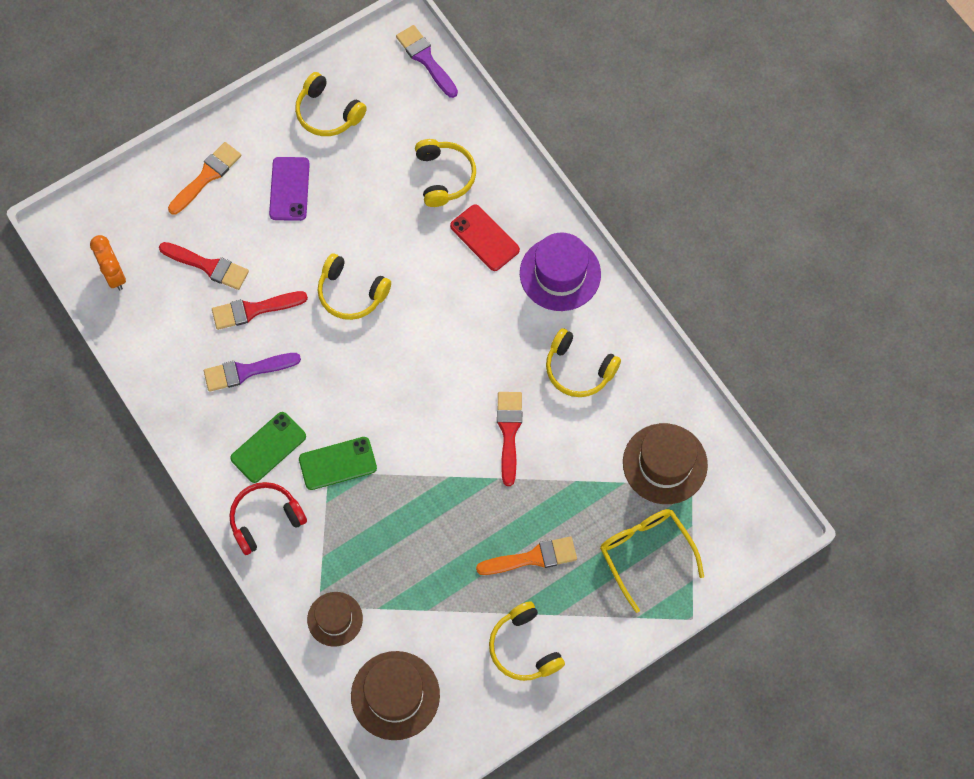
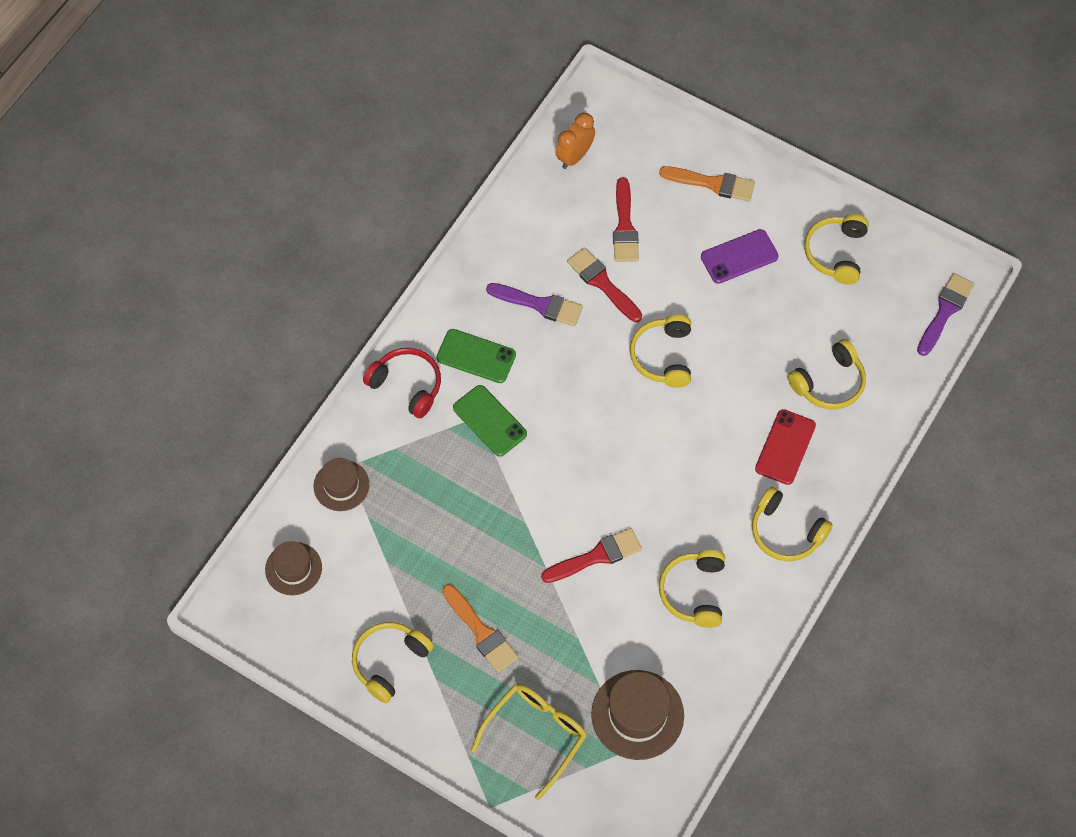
camera: 65 degrees right, 5 degrees down
(246, 371) = (539, 305): purple brush -> purple brush turned 150 degrees clockwise
(395, 695) = (293, 568): brown hat -> brown hat, size x0.63
(560, 274) = (786, 532): purple hat -> yellow headphones

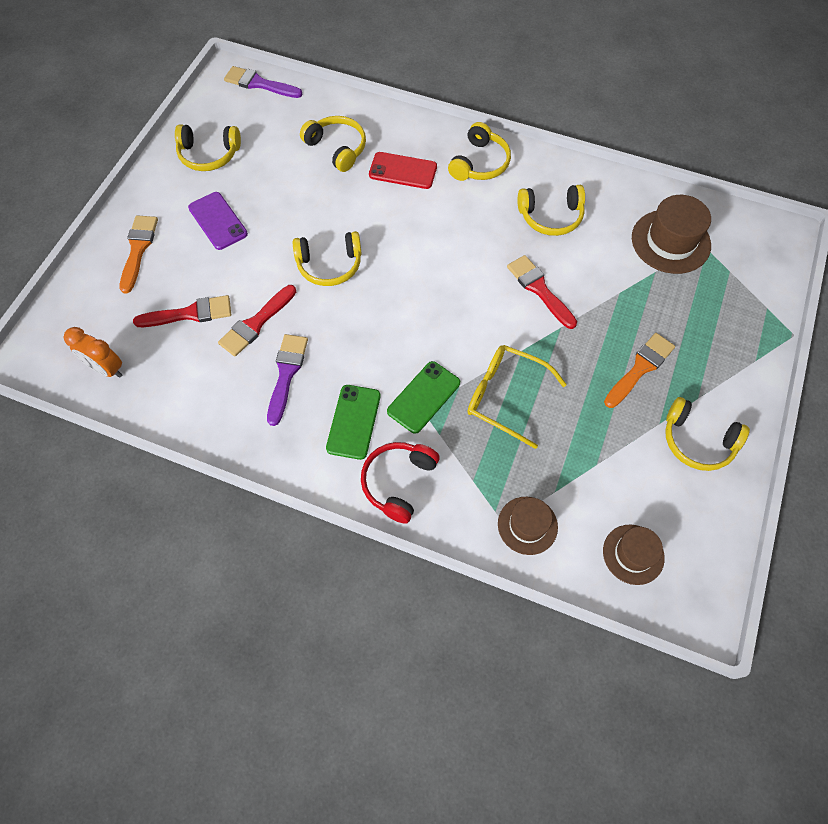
camera: 100 degrees left, 0 degrees up
(536, 734) = (717, 310): yellow glasses -> yellow glasses (505, 396)

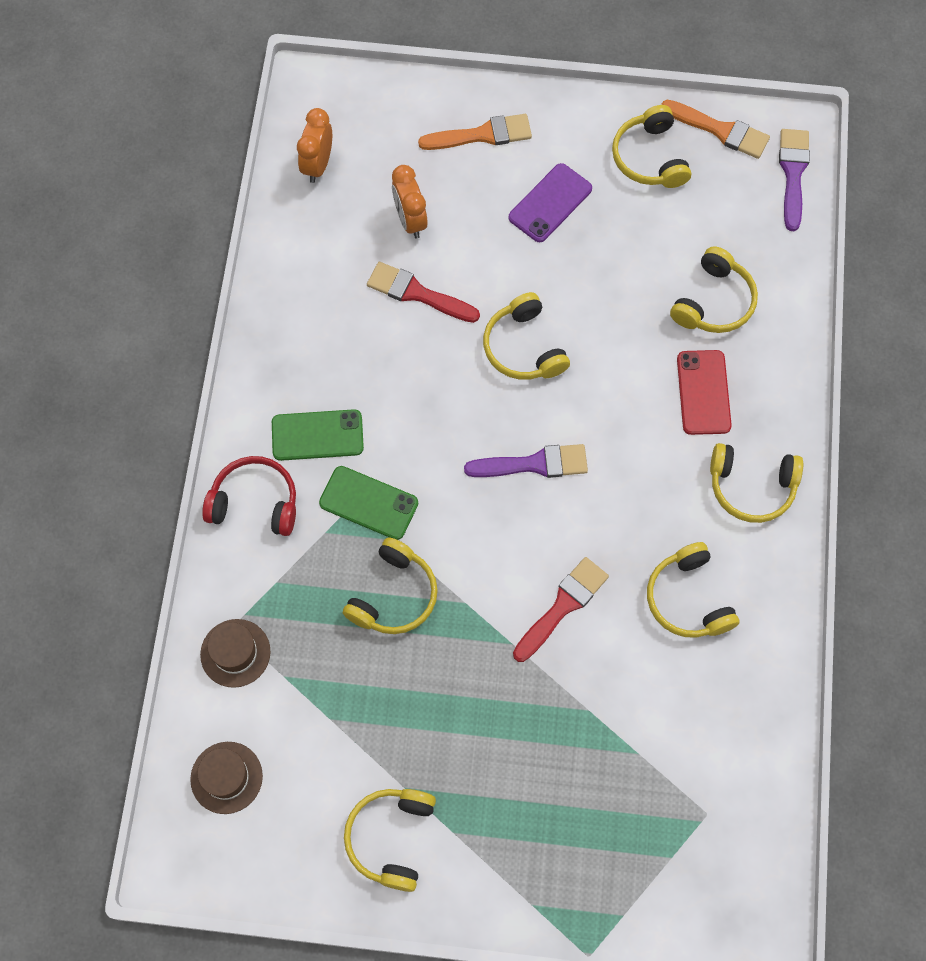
camera: 75 degrees right, 5 degrees up
(190, 314) = (410, 220): red brush -> orange clock
(286, 374) = (360, 346): purple brush -> purple brush (534, 464)
(505, 396) = (394, 595): yellow glasses -> yellow headphones
(640, 368) = (478, 753): orange brush -> orange brush (720, 130)
(670, 241) = (697, 768): brown hat -> none

